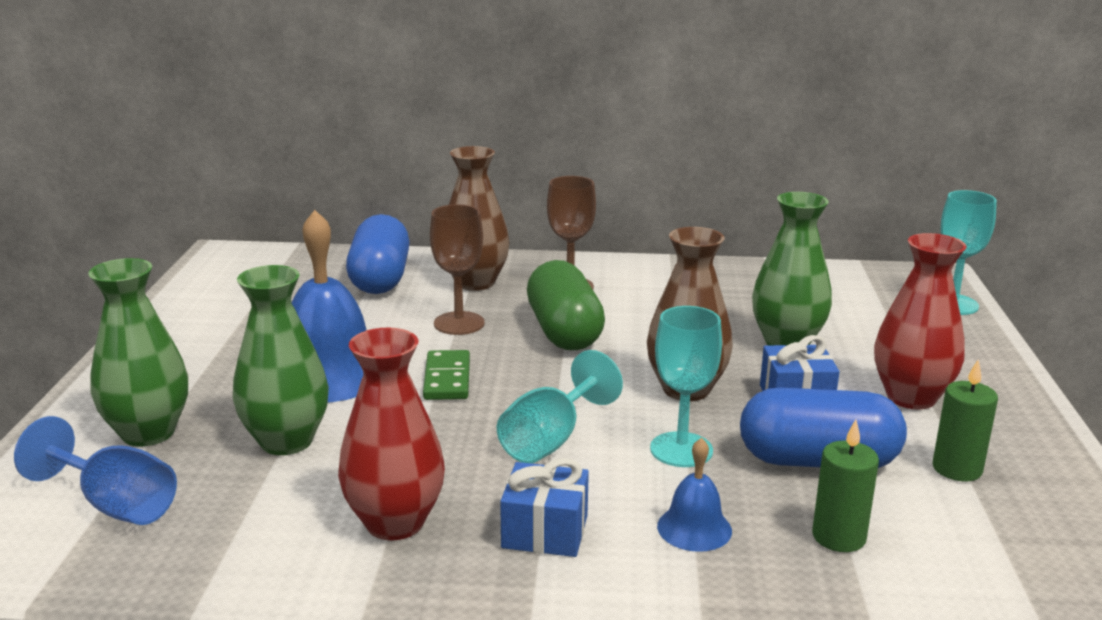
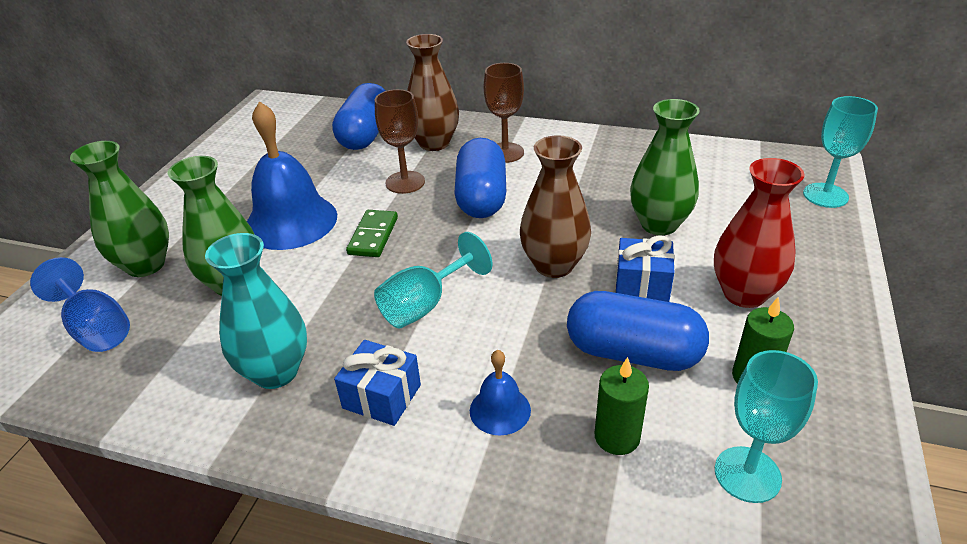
camera: 15 degrees right, 15 degrees up
(395, 523) = (276, 372): red vase -> turquoise vase
(564, 332) = (481, 197): green capsule -> blue capsule
(681, 450) = (524, 327): turquoise goblet -> turquoise goblet (747, 474)

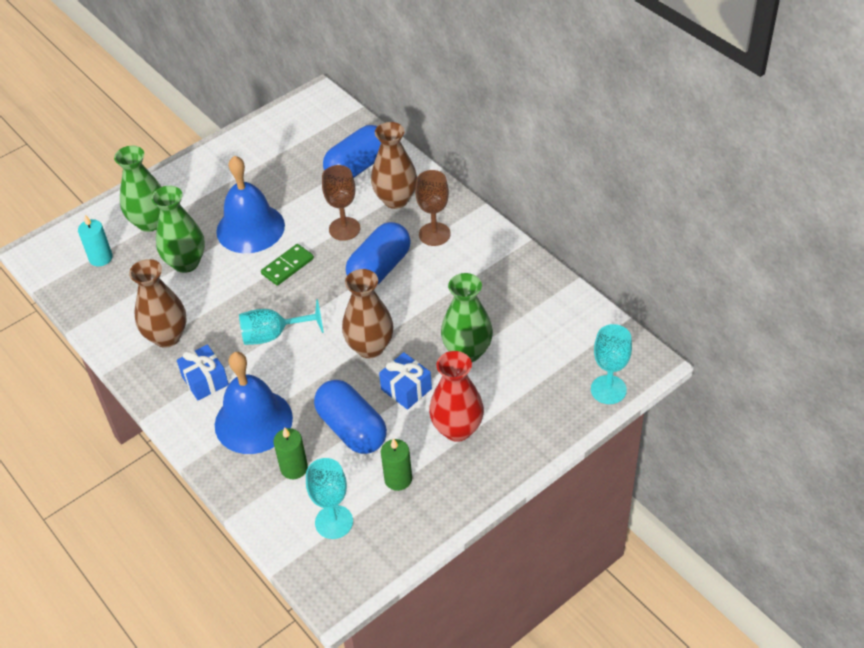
camera: 35 degrees right, 10 degrees up
(96, 328) = (101, 258): blue goblet -> turquoise candle
(276, 372) = (167, 336): turquoise vase -> brown vase
(500, 410) = (253, 421): blue bell -> blue bell, size x2.06

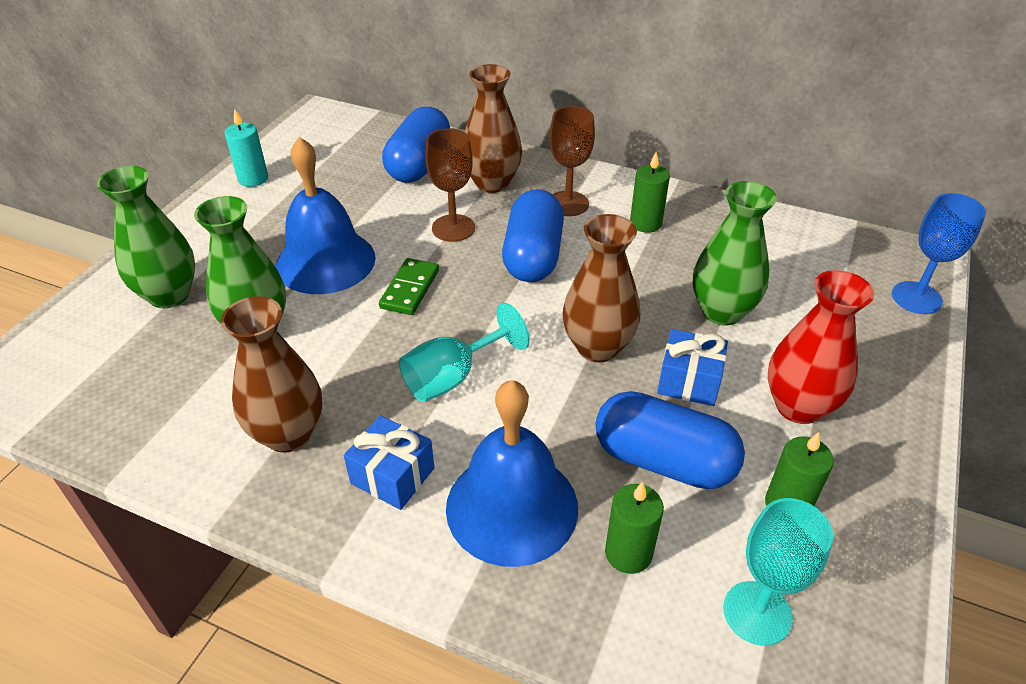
camera: 30 degrees left, 5 degrees down
(101, 258) = (113, 362): turquoise candle -> turquoise candle (253, 179)
(474, 268) = (645, 223): none -> green candle
(608, 389) = (916, 298): turquoise goblet -> blue goblet

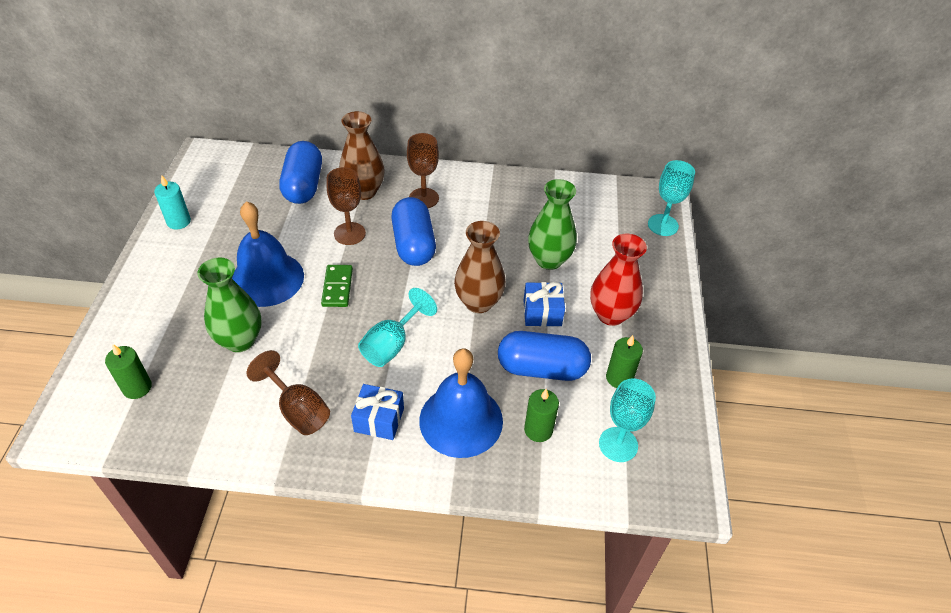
camera: 20 degrees left, 5 degrees up
(169, 295) = (160, 330): green vase -> none
(288, 434) = (298, 410): brown vase -> brown goblet
(645, 223) = (481, 204): green candle -> green candle (137, 387)
(916, 298) = (663, 225): blue goblet -> turquoise goblet

